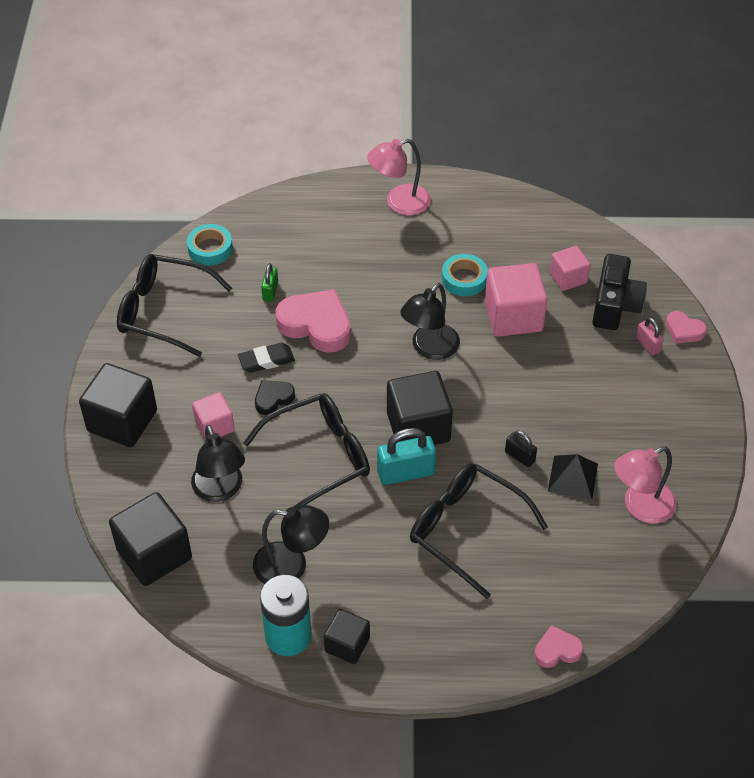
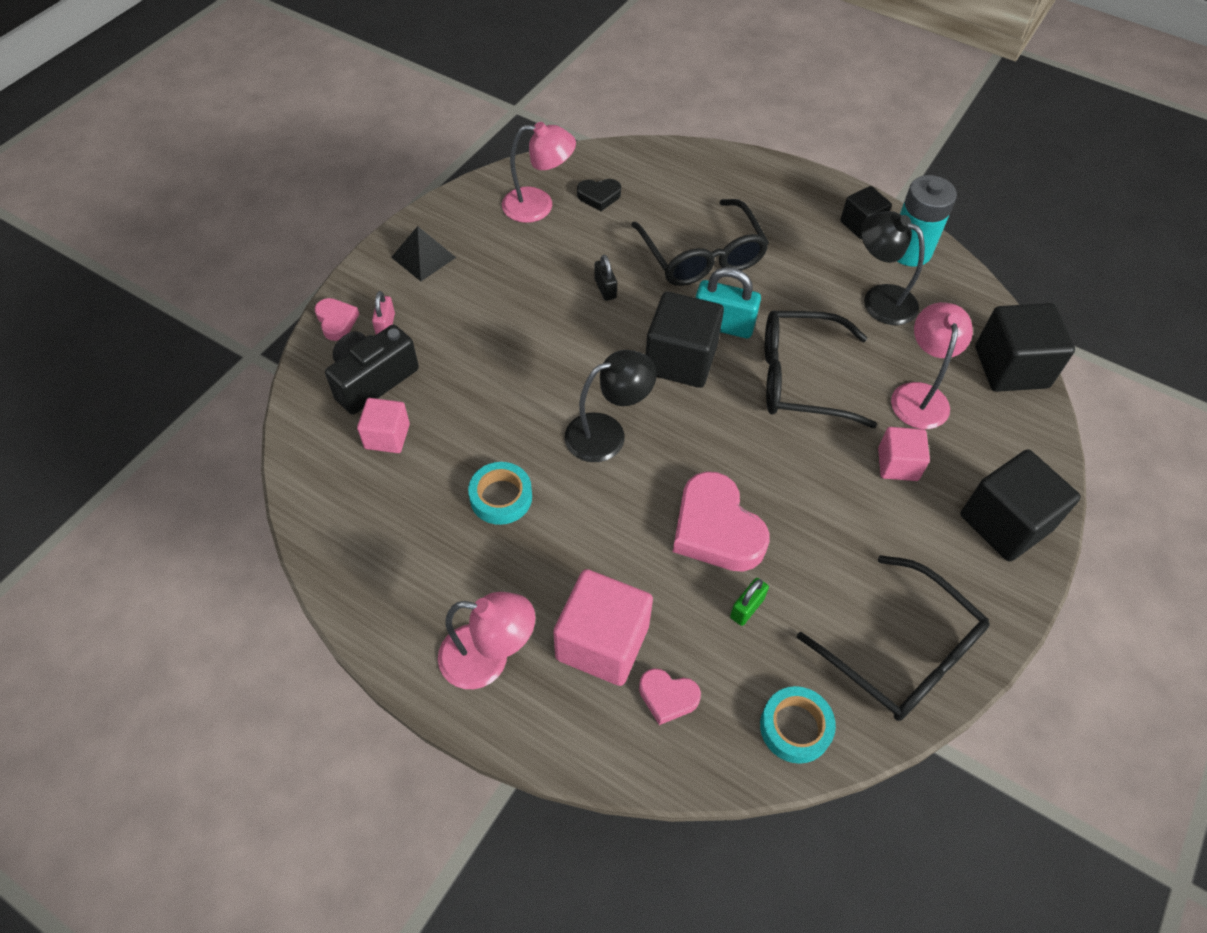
camera: 150 degrees left, 5 degrees up
(220, 490) = (919, 395): black lamp -> pink lamp
(266, 360) = (801, 513): black eraser -> none
(273, 398) = (816, 463): black heart -> black heart (599, 196)
(513, 316) = (488, 423): pink cube -> pink cube (602, 642)
(557, 650) = (695, 152): pink heart -> pink heart (667, 697)
(573, 477) = (573, 251): black pyramid -> black pyramid (423, 257)

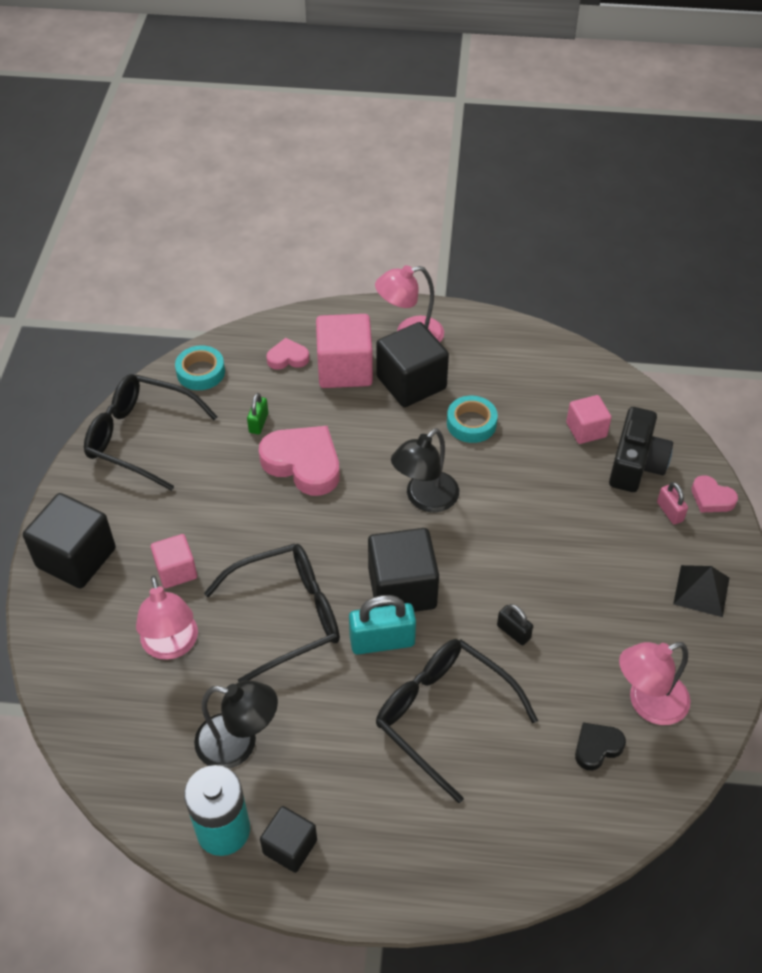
camera: 155 degrees right, 5 degrees down
(1011, 367) = (86, 716): black cube -> black cube (411, 383)

